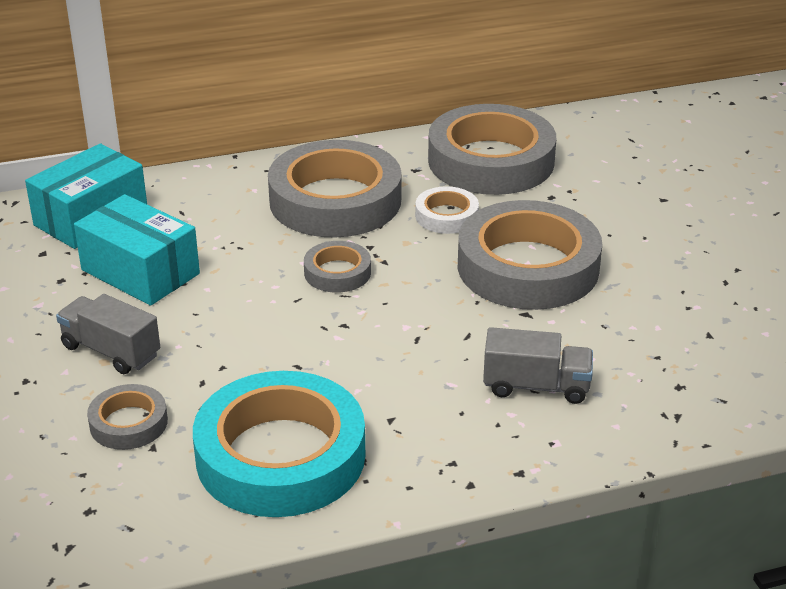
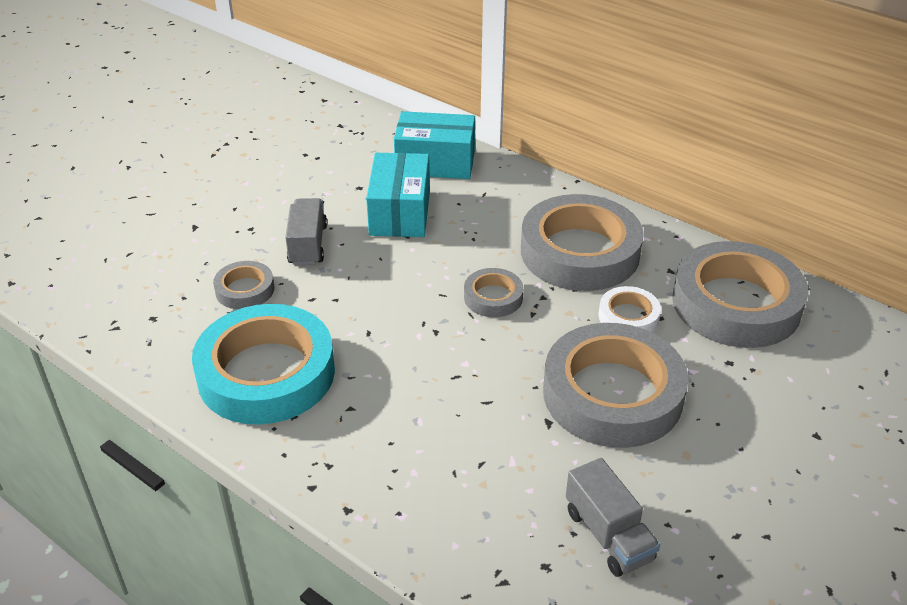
camera: 55 degrees right, 5 degrees up
(536, 386) = (460, 471): grey truck -> grey truck (608, 535)

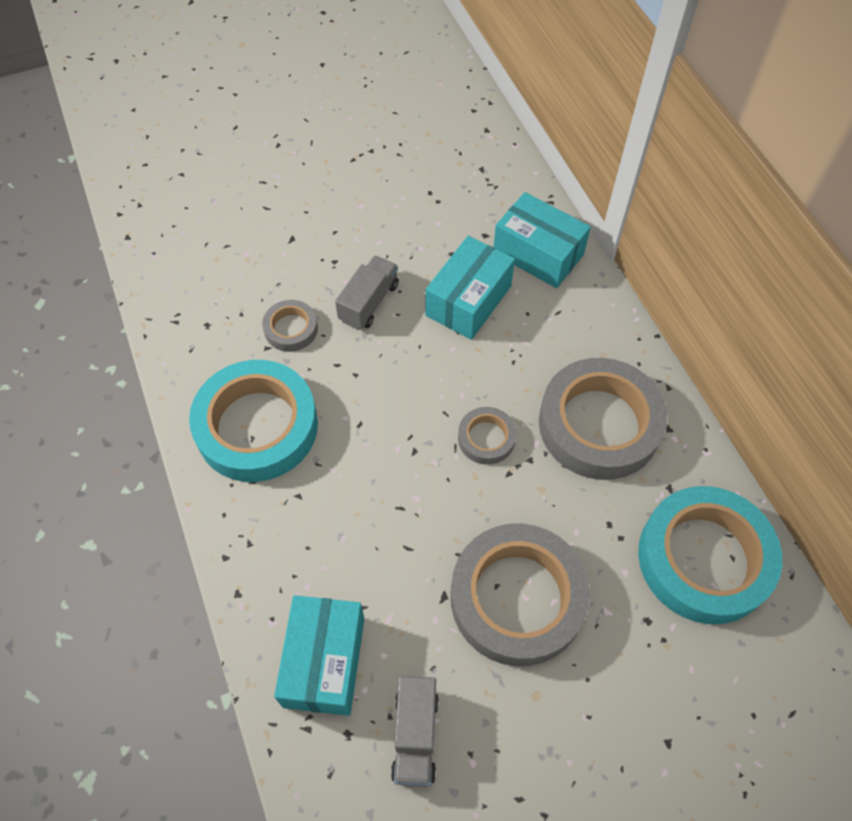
camera: 30 degrees right, 20 degrees up
(477, 521) = (324, 661): none -> turquoise box
(628, 316) = (591, 521): white tape -> none
(736, 304) = (704, 559): grey tape -> turquoise tape

